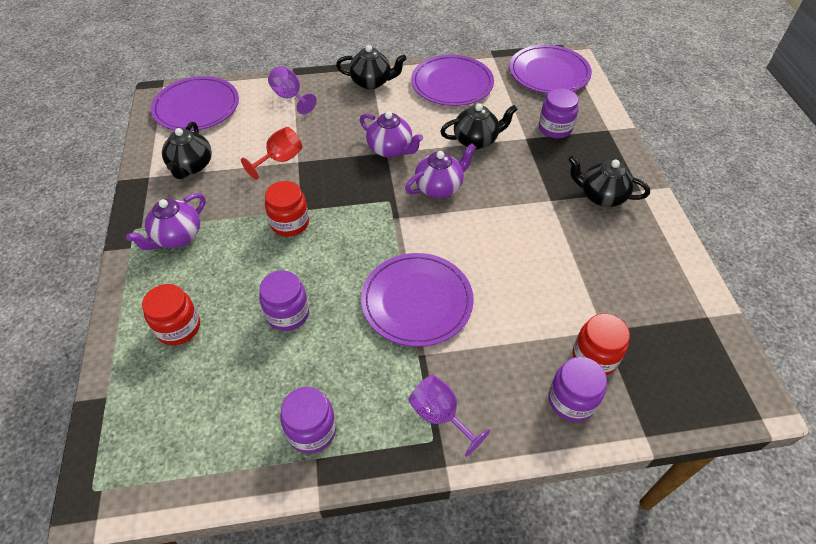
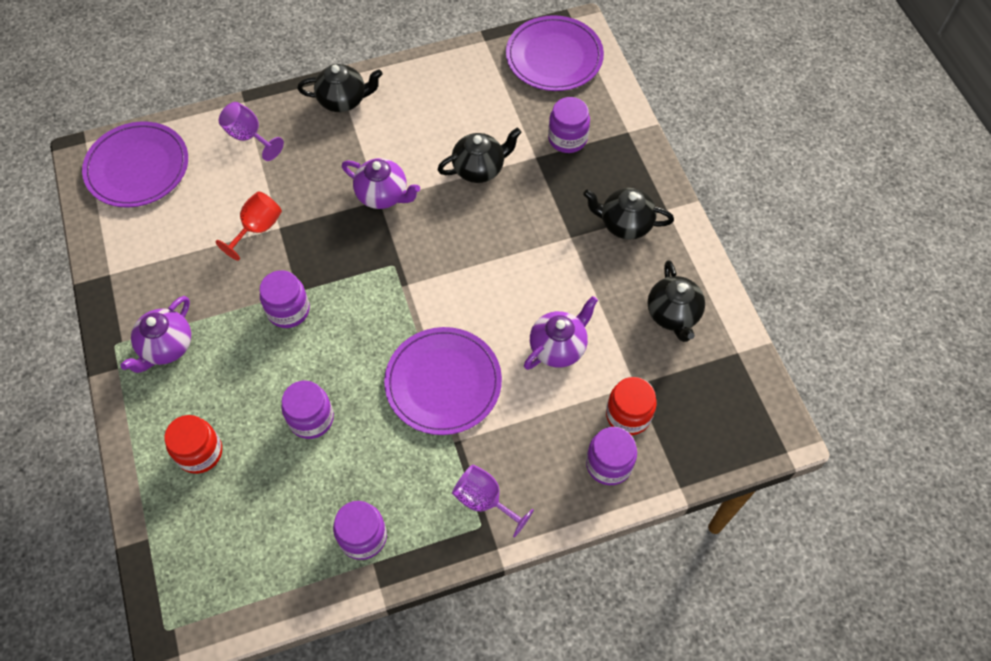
camera: 10 degrees left, 10 degrees up
(191, 166) = (155, 253): black teapot -> black teapot (673, 314)
(290, 223) = (288, 310): red jar -> purple jar
(439, 187) = (446, 239): purple teapot -> purple teapot (558, 347)
(452, 84) = (440, 89): purple plate -> none

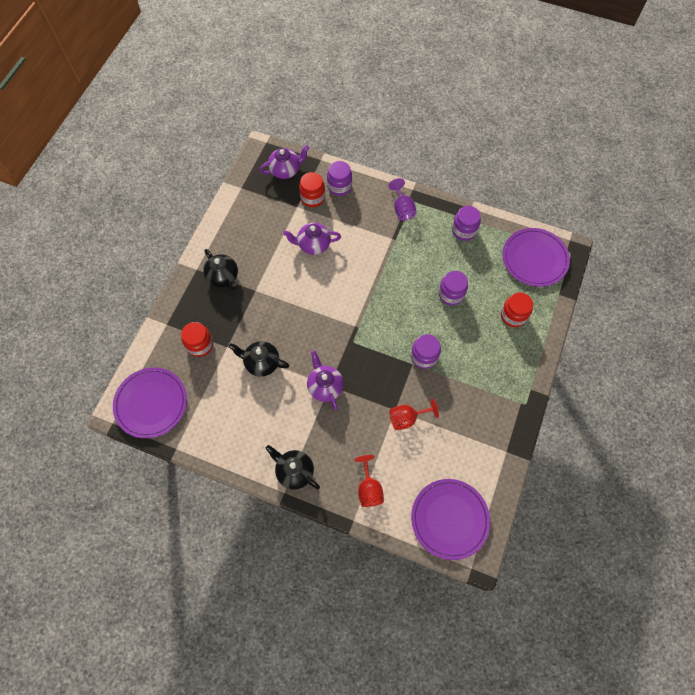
camera: 140 degrees left, 5 degrees up
(166, 347) = (499, 382): purple teapot -> purple teapot (285, 170)
(249, 137) = (369, 489): purple goblet -> red goblet
(443, 382) = (378, 267): purple plate -> purple plate (534, 259)
(567, 138) = (200, 344): purple jar -> red jar
(673, 314) = (249, 221): black teapot -> none

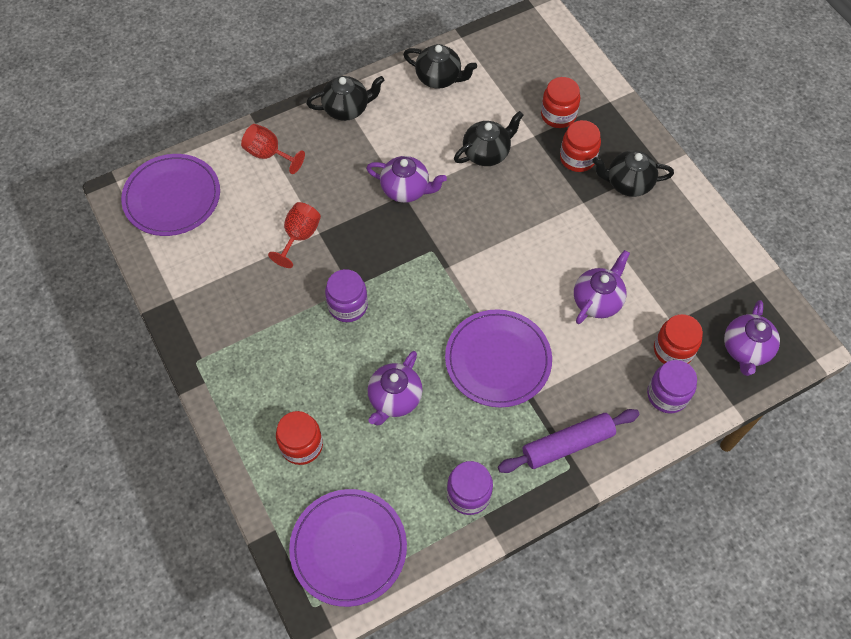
camera: 130 degrees right, 5 degrees down
(151, 403) = (527, 43): purple plate -> purple plate (498, 360)
(223, 435) = (439, 78): none -> black teapot
(225, 313) = (577, 158): none -> red jar
(402, 209) = (568, 445): purple goblet -> purple rolling pin
(451, 294) = (394, 399): purple jar -> purple teapot

